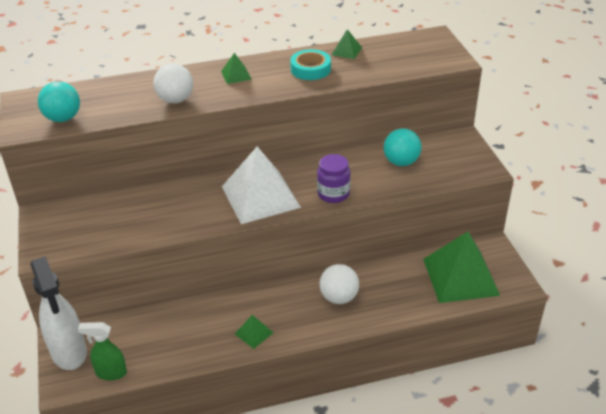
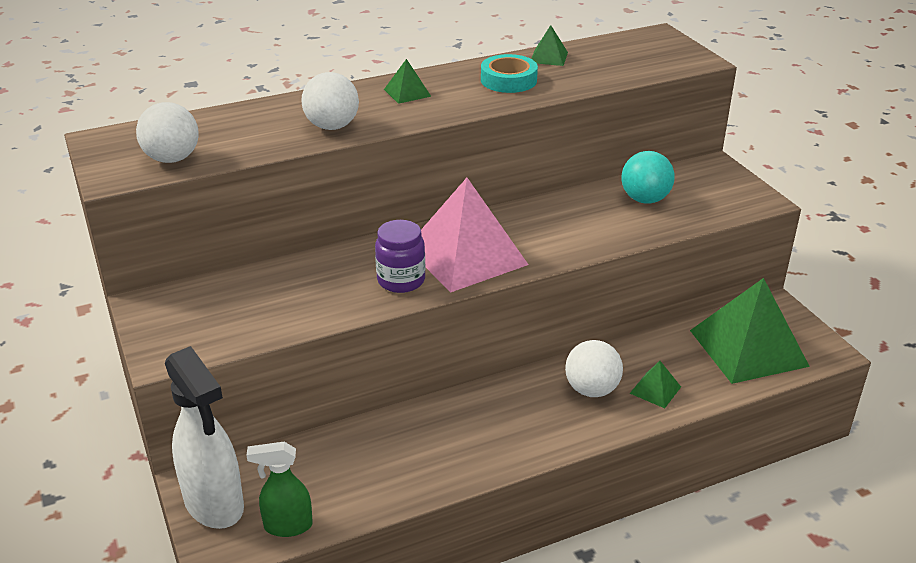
camera: 10 degrees left, 5 degrees down
(63, 118) = (172, 159): turquoise ball -> white ball
(254, 333) = (486, 448): green pyramid -> green pyramid (655, 390)
(260, 197) = (466, 256): white pyramid -> pink pyramid
(333, 194) = (567, 244): purple jar -> purple jar (401, 280)

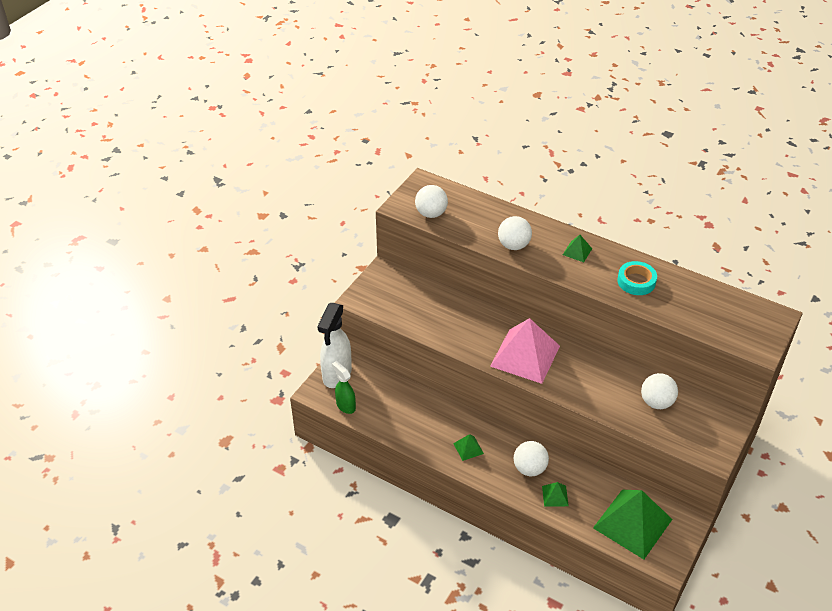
camera: 55 degrees right, 10 degrees up
(401, 280) = (481, 343): purple jar -> none
(548, 57) = (684, 283): green pyramid -> green pyramid (468, 448)
(645, 199) = (656, 402): turquoise ball -> white ball

